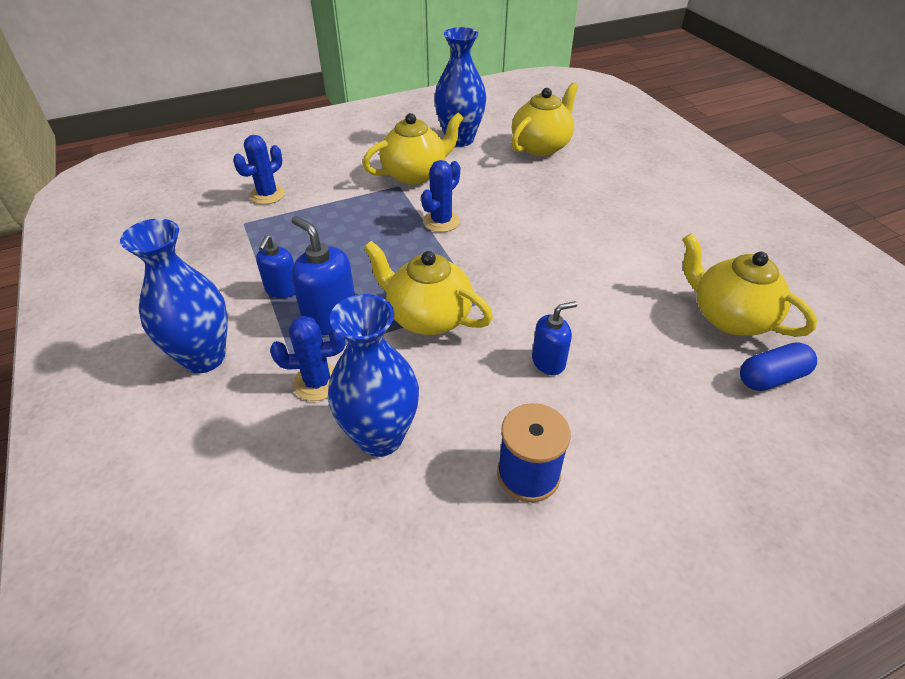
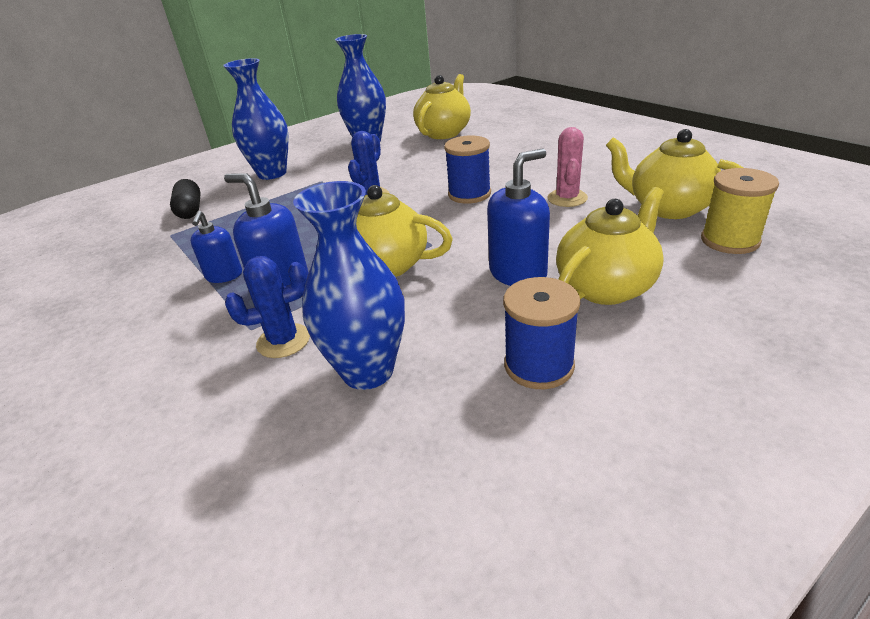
camera: 10 degrees left, 10 degrees down
(204, 357) = (148, 348): blue vase -> blue vase (272, 173)
(267, 195) = (190, 210): blue cactus -> black capsule
(415, 174) = (334, 170): yellow teapot -> yellow teapot (606, 287)
(537, 244) = (469, 194): none -> blue spool
(548, 362) = (518, 273): blue soap dispenser -> blue soap dispenser, size x1.56
(633, 276) = (567, 198): none -> pink cactus
(771, 377) = (730, 240): blue capsule -> yellow spool

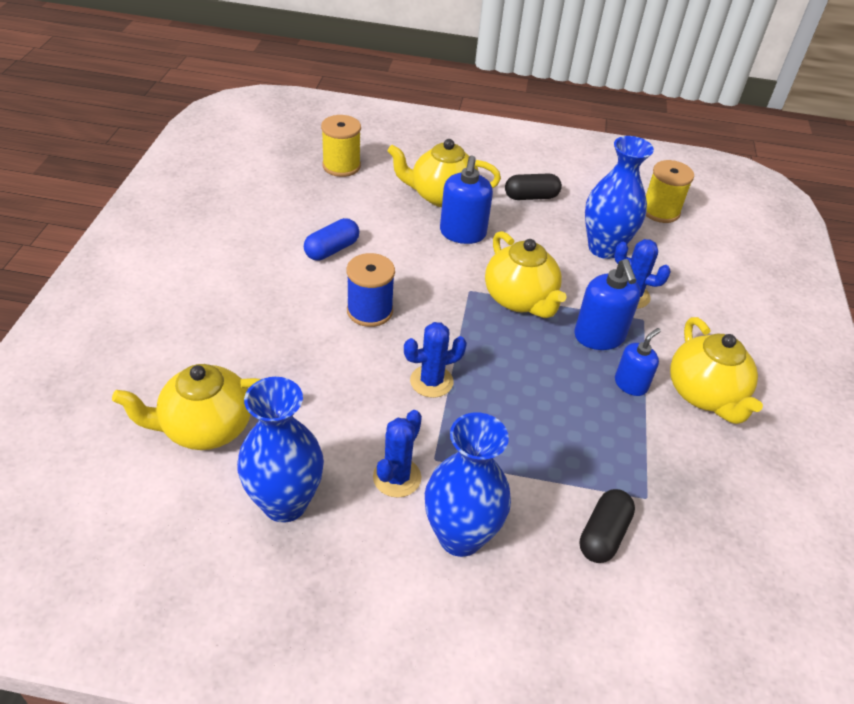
camera: 140 degrees left, 10 degrees up
(330, 168) = (397, 477): none -> blue cactus
(352, 512) = (660, 211): none -> yellow spool
(518, 273) = (462, 233): blue soap dispenser -> blue soap dispenser turned 90 degrees counterclockwise
(539, 365) = (531, 197): blue spool -> black capsule
(567, 198) = (332, 250): pink cactus -> blue capsule
(668, 208) = (310, 197): yellow teapot -> yellow teapot (704, 394)

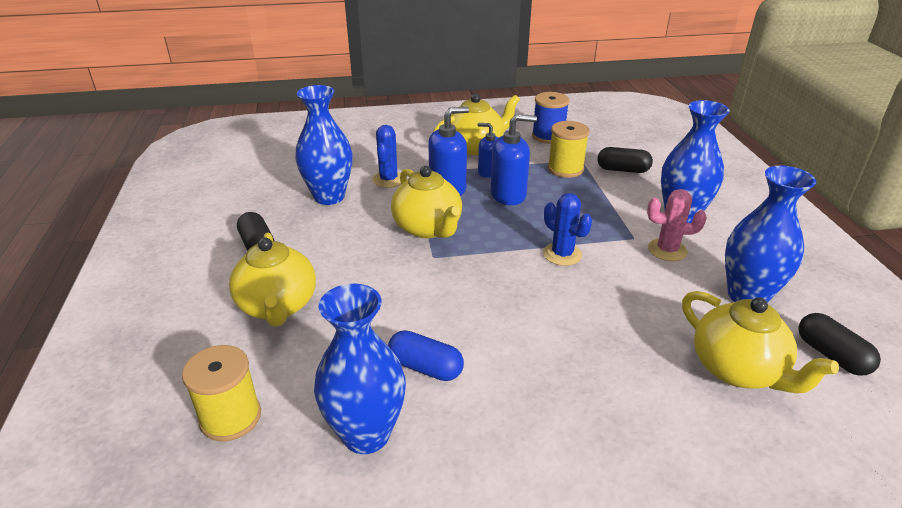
camera: 105 degrees left, 10 degrees down
(169, 515) = (831, 355): none -> black capsule
(291, 212) = (366, 434): none -> blue vase
(369, 311) = (505, 310): blue spool -> blue spool (548, 136)
(397, 477) = (667, 250): blue cactus -> pink cactus
(462, 233) = (344, 277): blue soap dispenser -> blue soap dispenser (508, 195)
(520, 299) = (428, 228): yellow teapot -> yellow teapot turned 105 degrees clockwise
(660, 211) = (258, 176): yellow spool -> yellow spool (565, 169)

